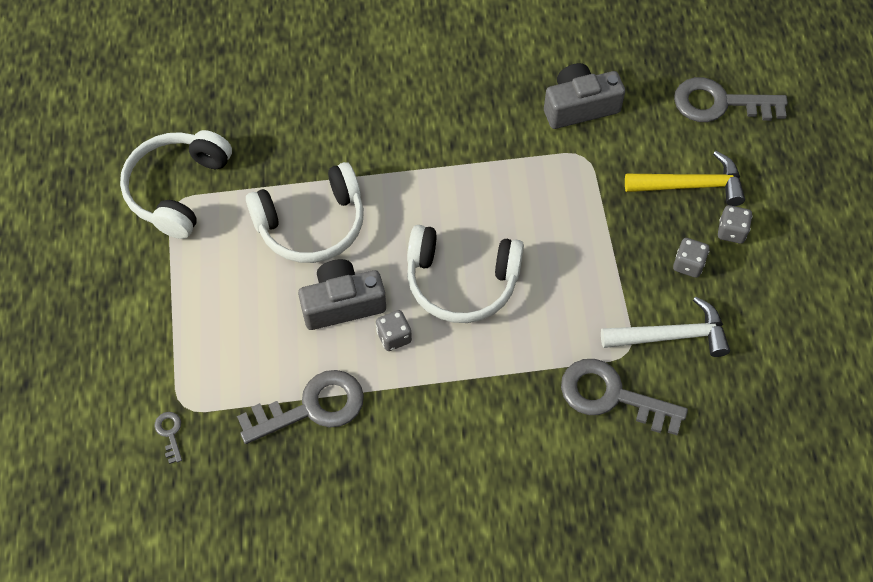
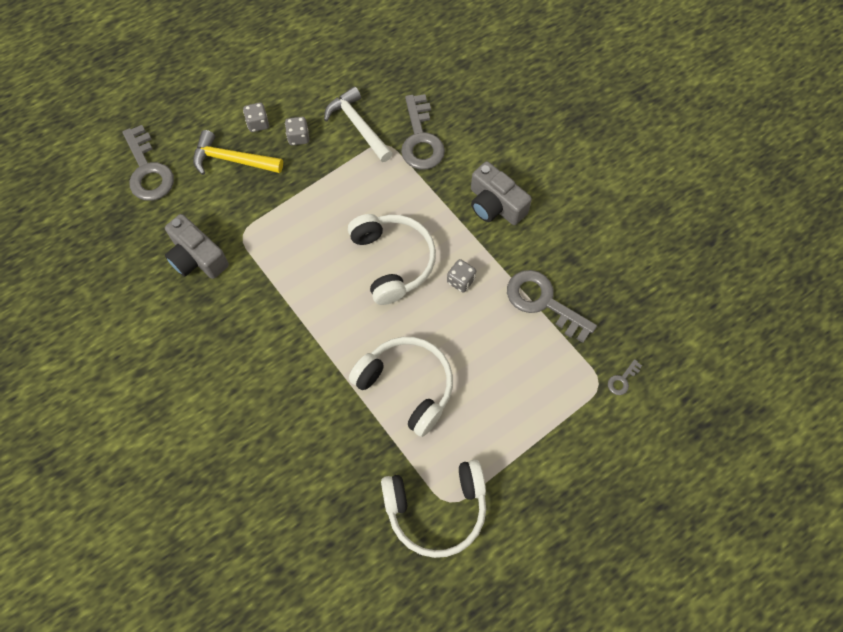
camera: 120 degrees left, 5 degrees up
(342, 304) = (457, 327): grey camera -> grey camera (495, 205)
(691, 185) = (232, 160): yellow hammer -> yellow hammer turned 45 degrees counterclockwise

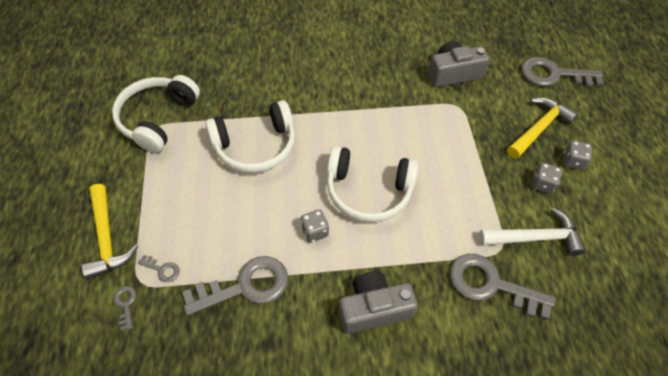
camera: 120 degrees right, 10 degrees down
(577, 374) = (162, 269): none -> grey key
(586, 444) = (107, 238): none -> yellow hammer

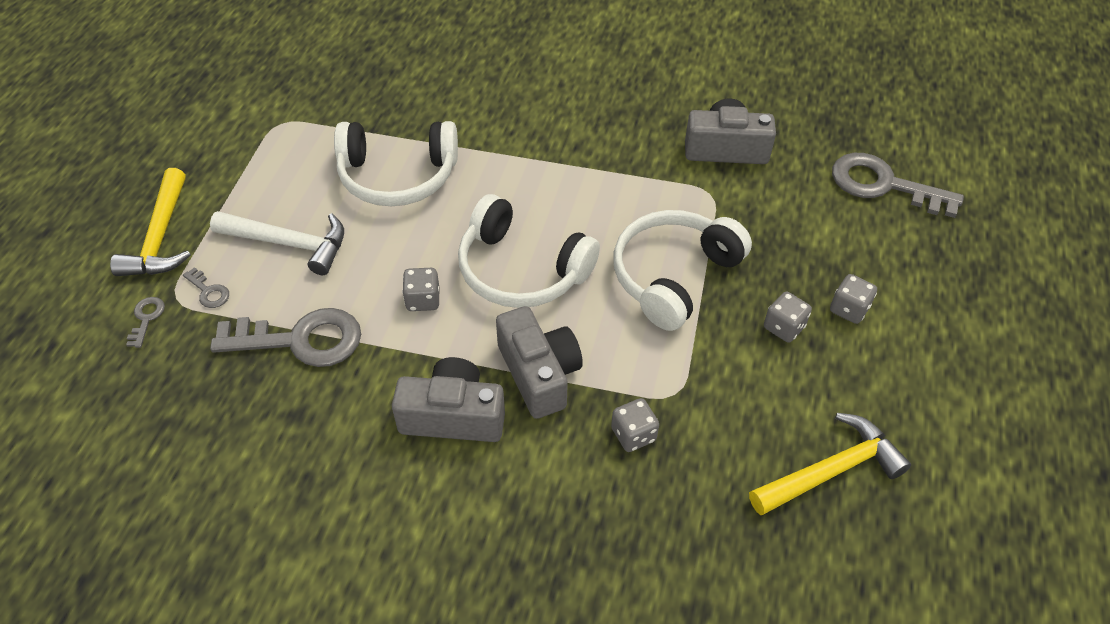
camera: 20 degrees right, 5 degrees down
(158, 118) = (289, 113): white headphones -> white headphones (674, 276)
(413, 261) = (539, 373): none -> grey camera
(490, 285) = (633, 434): grey key -> grey dice
(535, 238) = (733, 394): white hammer -> white hammer (289, 244)
(539, 128) = (819, 252): yellow hammer -> yellow hammer (831, 470)

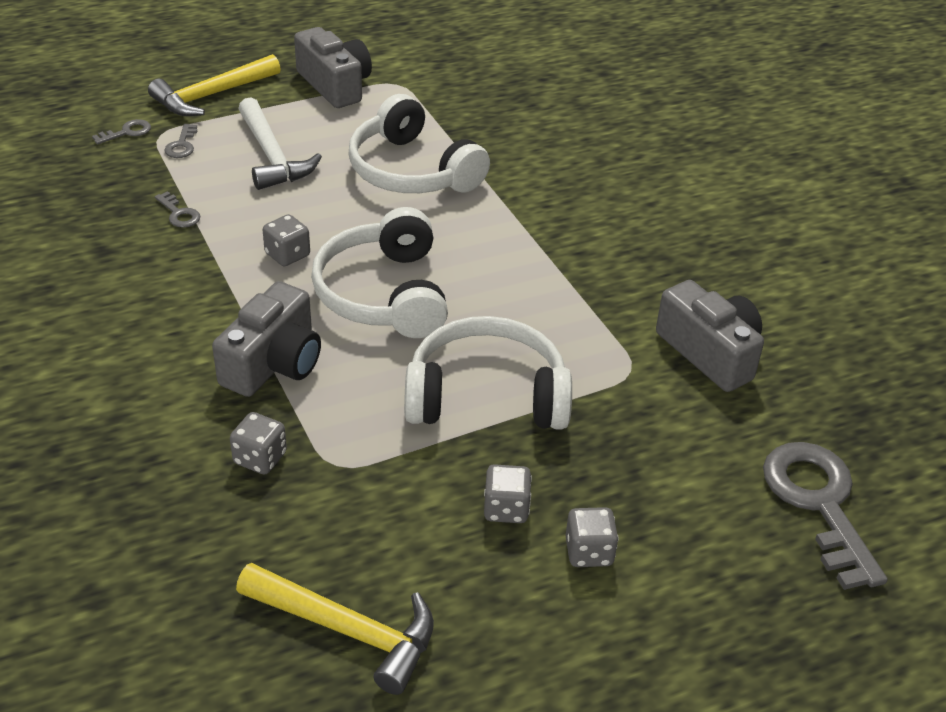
camera: 50 degrees right, 10 degrees down
(301, 340) = (179, 214): grey key -> grey key, size x0.43
(453, 416) = (178, 335): grey camera -> grey camera (335, 85)

